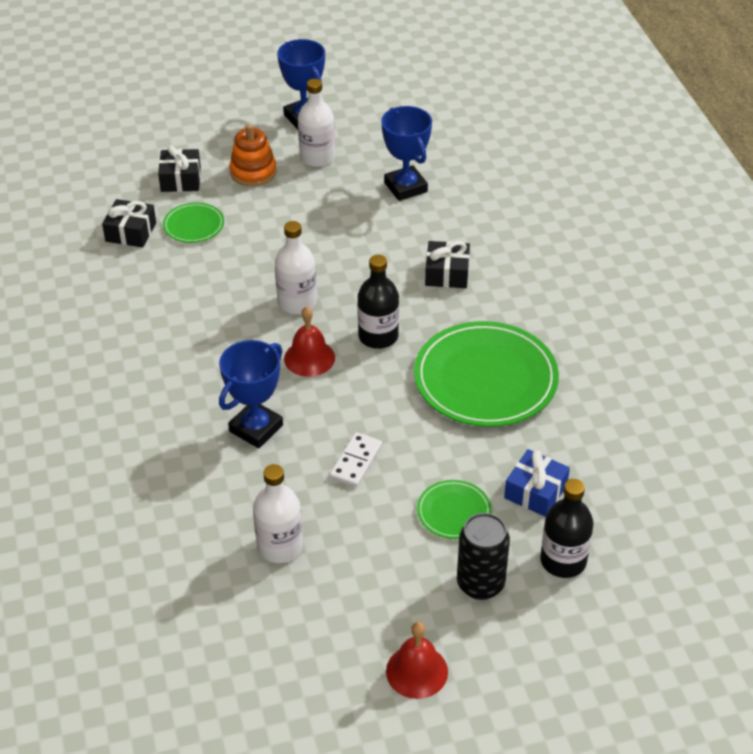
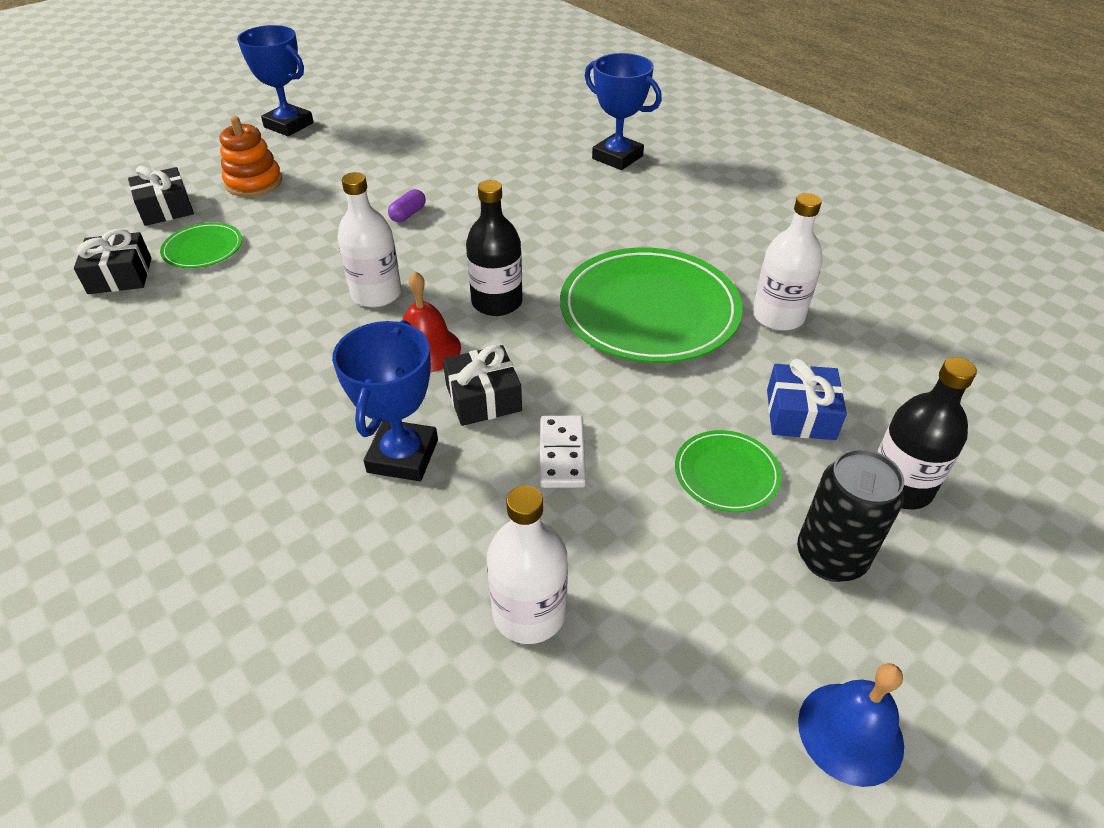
camera: 25 degrees left, 0 degrees up
(317, 157) = (322, 154): white bottle -> white bottle (778, 316)
(355, 238) = (408, 214): none -> purple capsule
(405, 187) = (436, 158): blue trophy -> blue trophy (617, 157)
(417, 671) = (850, 733): red bell -> blue bell
(447, 273) = (533, 221): black gift -> black gift (483, 398)

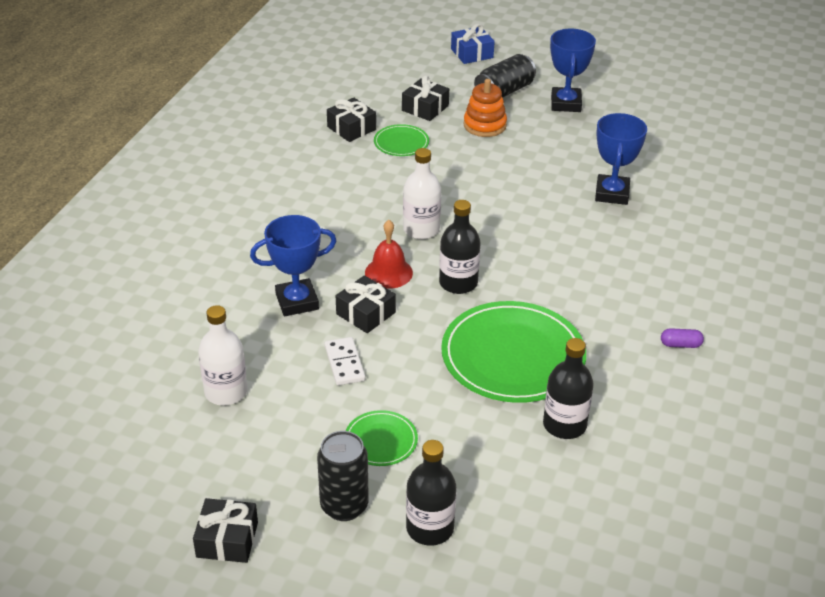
camera: 60 degrees right, 5 degrees down
(216, 150) = (504, 91): none -> black can
(408, 214) = (515, 204): purple capsule -> purple capsule (680, 345)
(561, 454) = (344, 363): white domino -> white domino turned 75 degrees counterclockwise
(617, 157) = (698, 274): blue trophy -> blue trophy (612, 194)
(778, 316) = (564, 425): white bottle -> black bottle
(800, 414) = (463, 463): blue gift -> blue gift (472, 53)
(850, 733) = (227, 540): blue bell -> black gift

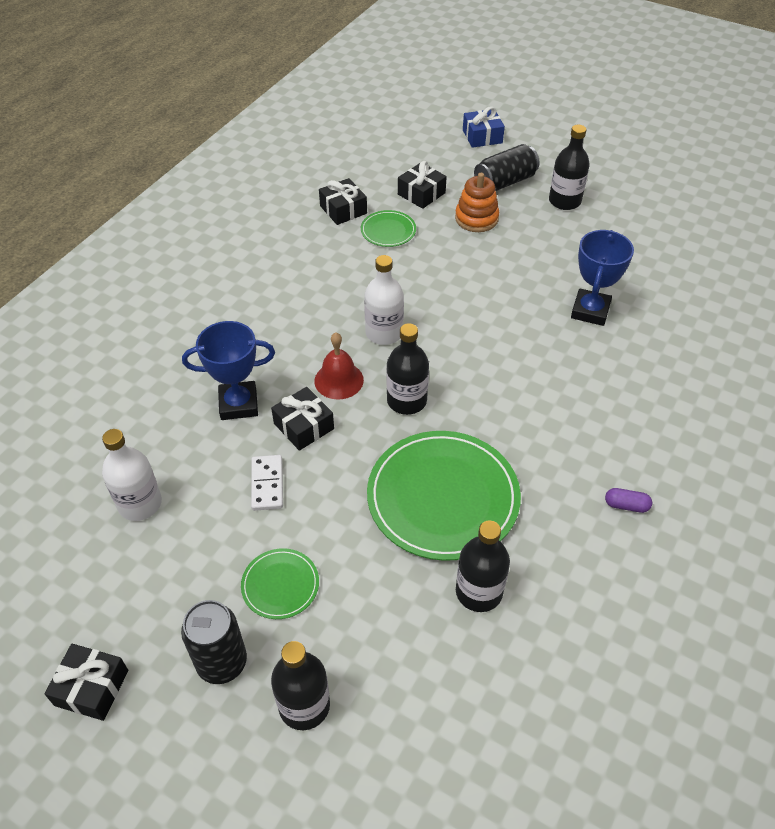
camera: 10 degrees right, 10 degrees up
(566, 103) = (564, 201): blue trophy -> black bottle

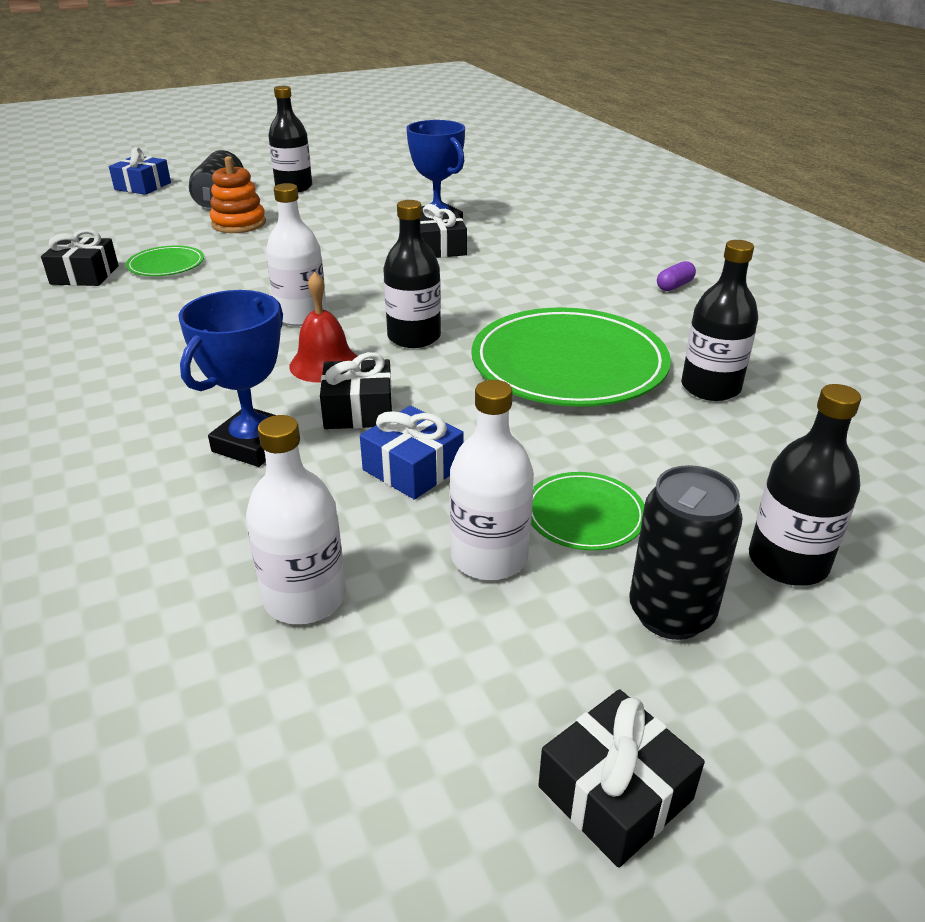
camera: 55 degrees left, 15 degrees down
(215, 560) = (489, 557): none -> white bottle
(267, 484) = (413, 468): white domino -> blue gift
(421, 193) = (152, 233): black gift -> black gift (439, 248)

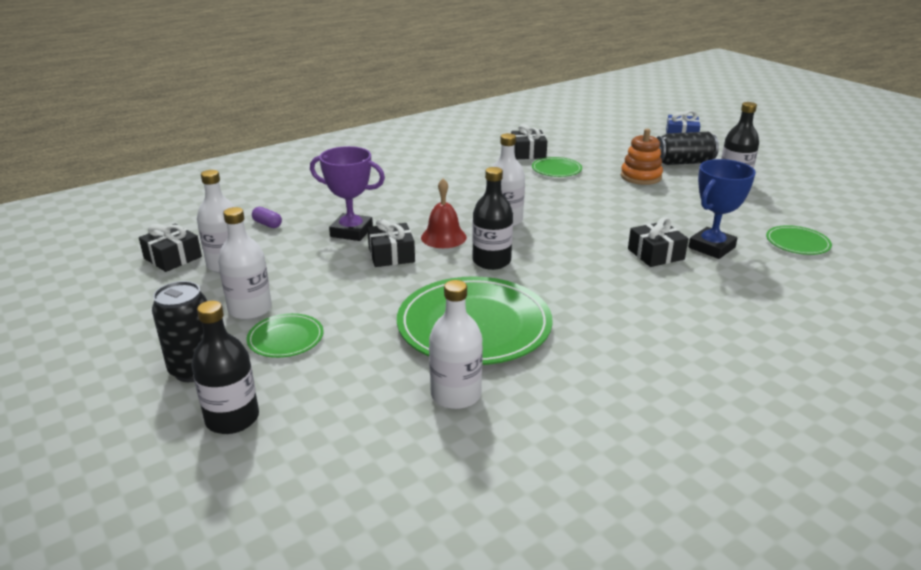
camera: 80 degrees right, 5 degrees down
(253, 444) = (351, 232): blue trophy -> purple trophy
(413, 468) = (331, 279): blue gift -> none
(445, 190) = (797, 243): none -> green plate
(615, 793) = (87, 353): black gift -> black gift (173, 258)
(674, 286) = (656, 379): purple capsule -> purple capsule (267, 224)
(710, 387) = (456, 395): black bottle -> white bottle

